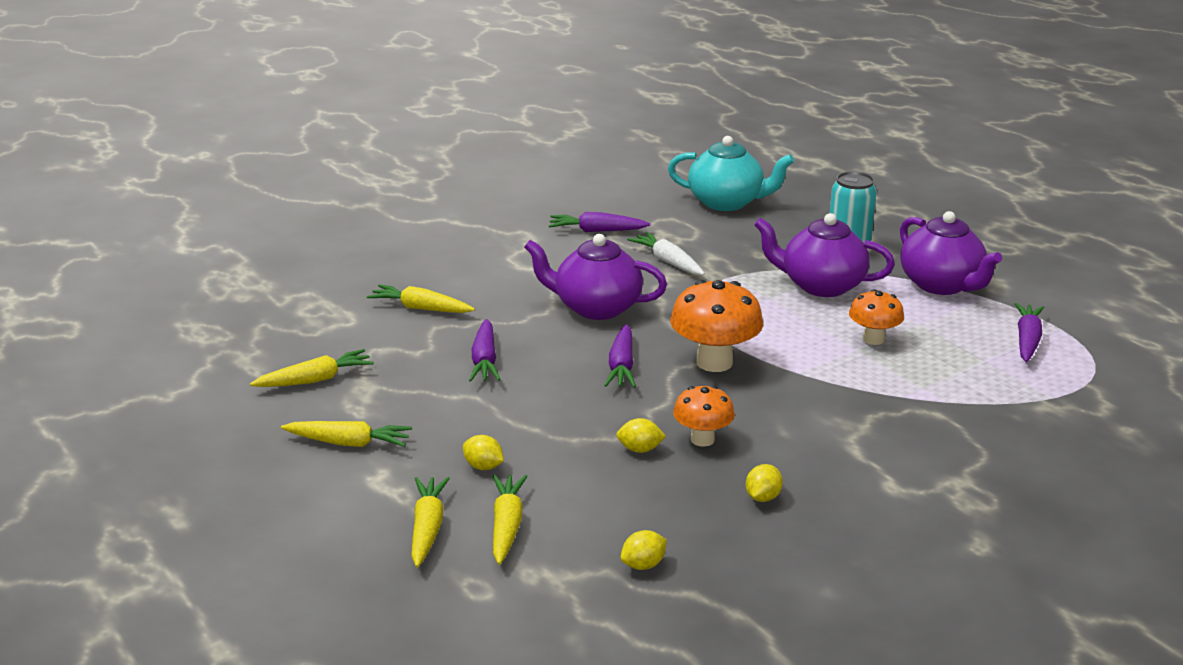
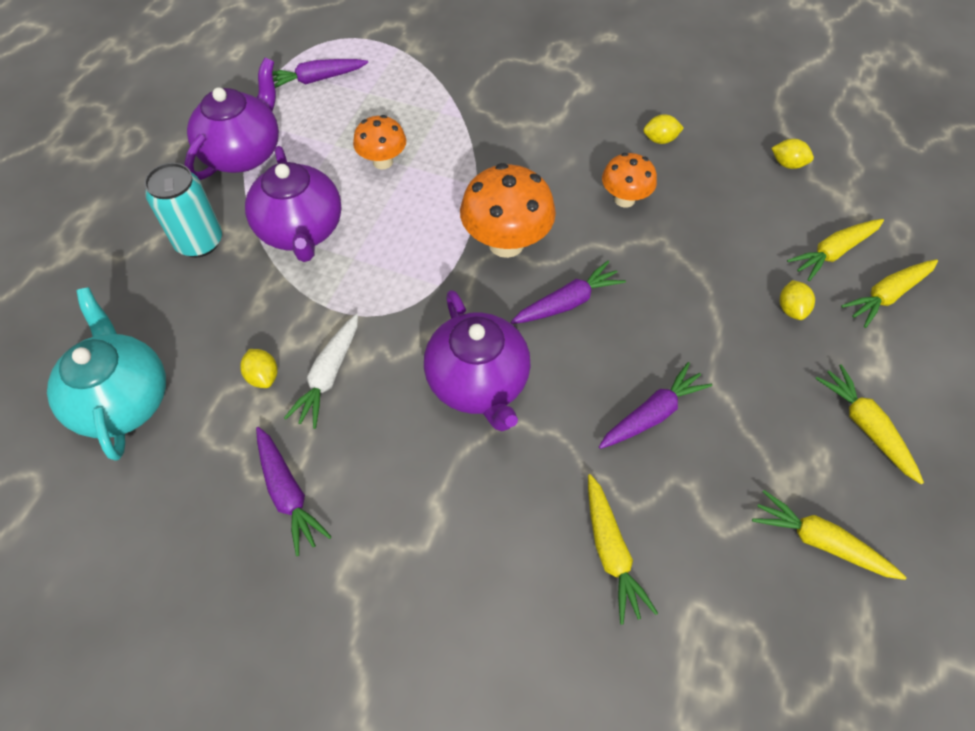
camera: 125 degrees left, 30 degrees up
(640, 449) = (672, 228): yellow lemon -> yellow lemon (263, 376)

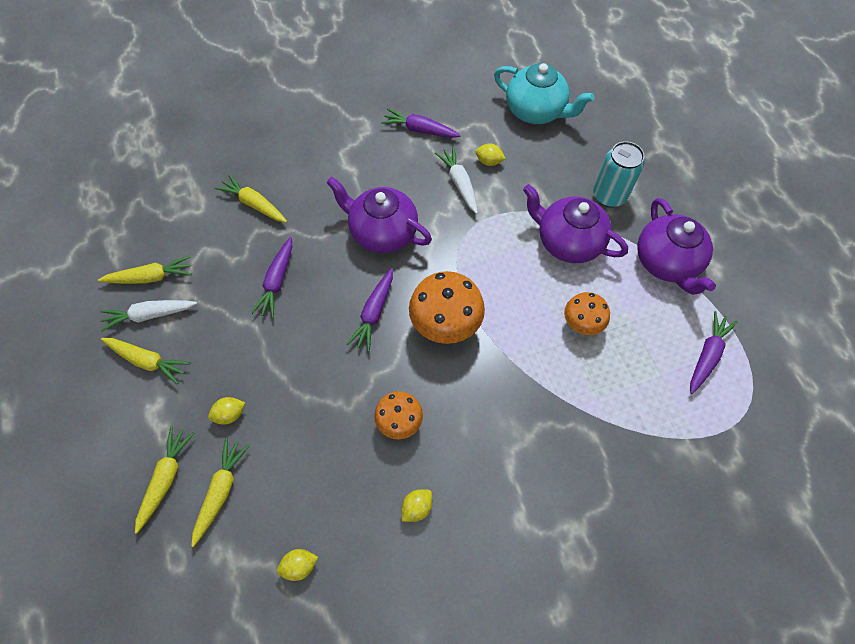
camera: 140 degrees right, 5 degrees up
(791, 309) = (230, 414): yellow lemon -> yellow lemon turned 75 degrees counterclockwise
(841, 485) = (150, 315): none -> white carrot

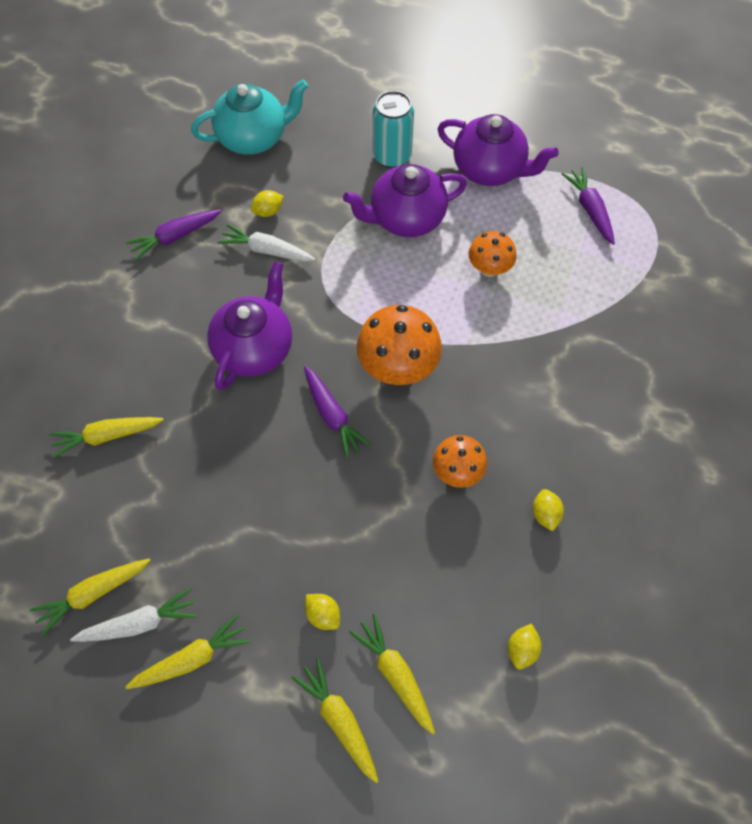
camera: 50 degrees left, 0 degrees up
(150, 315) = (139, 623): white carrot -> white carrot turned 135 degrees counterclockwise
(151, 277) = (94, 593): yellow carrot -> yellow carrot turned 150 degrees counterclockwise
(230, 414) = (323, 614): yellow lemon -> yellow lemon turned 60 degrees counterclockwise
(277, 281) = (218, 475): purple carrot -> none
(382, 232) = (255, 348): purple teapot -> purple teapot turned 135 degrees clockwise

